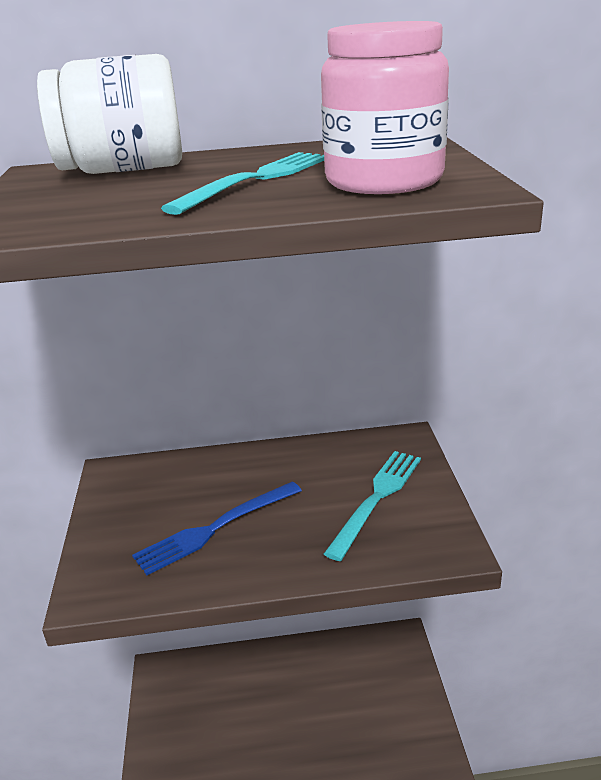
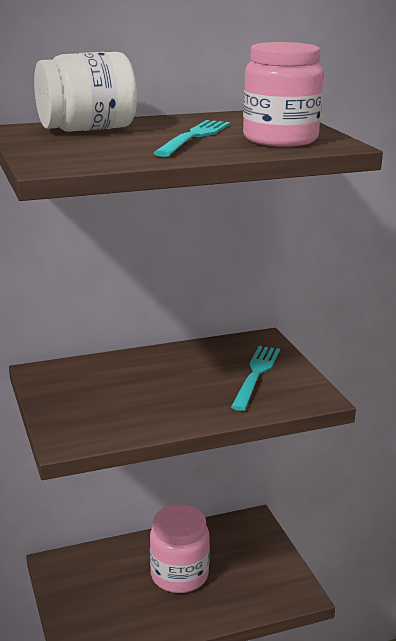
camera: 15 degrees left, 5 degrees down
(215, 529) = (142, 400): blue fork -> none
(294, 709) = (179, 575): none -> pink jar

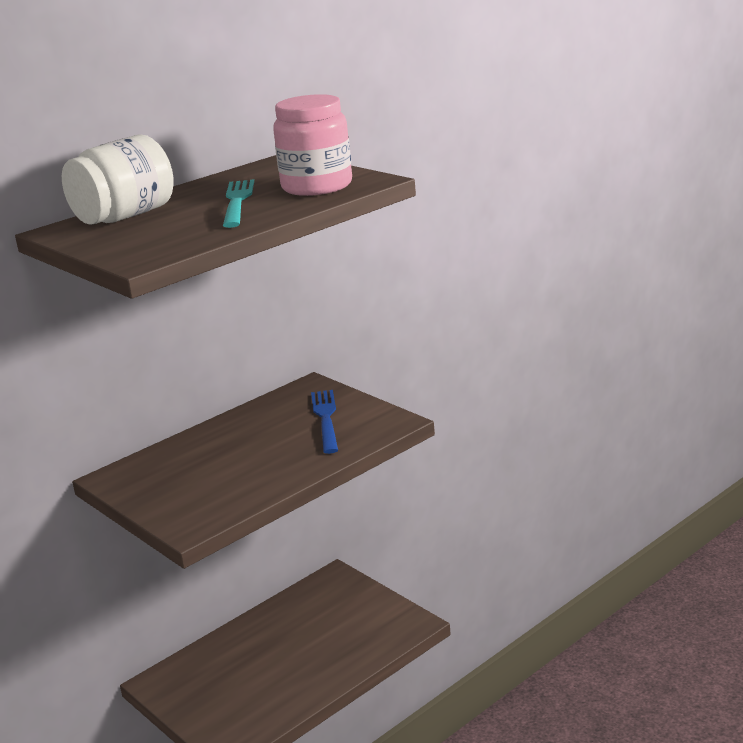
camera: 20 degrees left, 0 degrees up
(179, 575) = (289, 648): pink jar -> none
(256, 374) = (326, 418): turquoise fork -> blue fork

